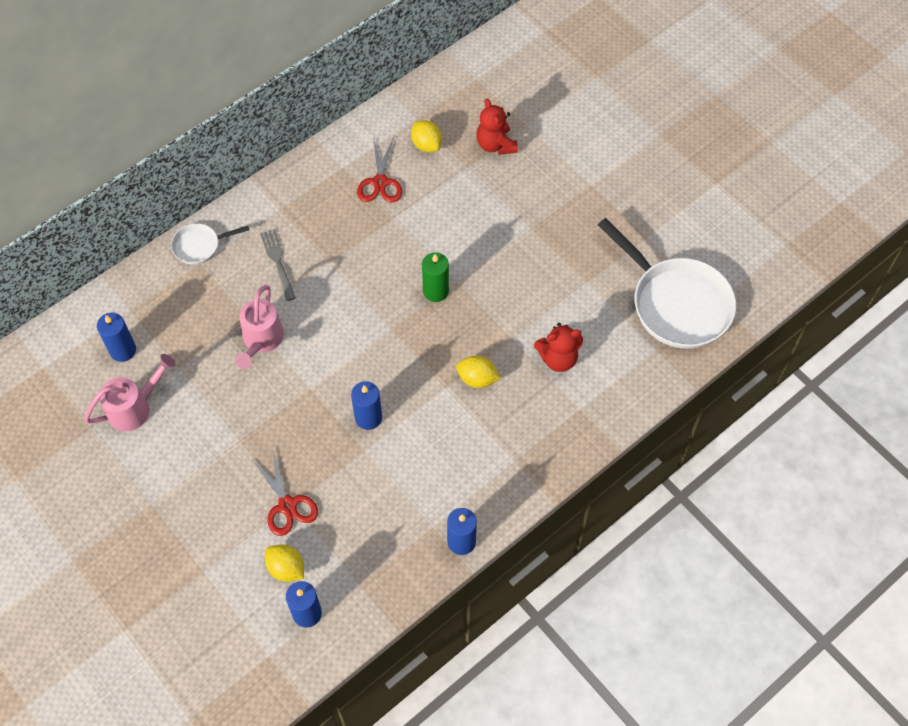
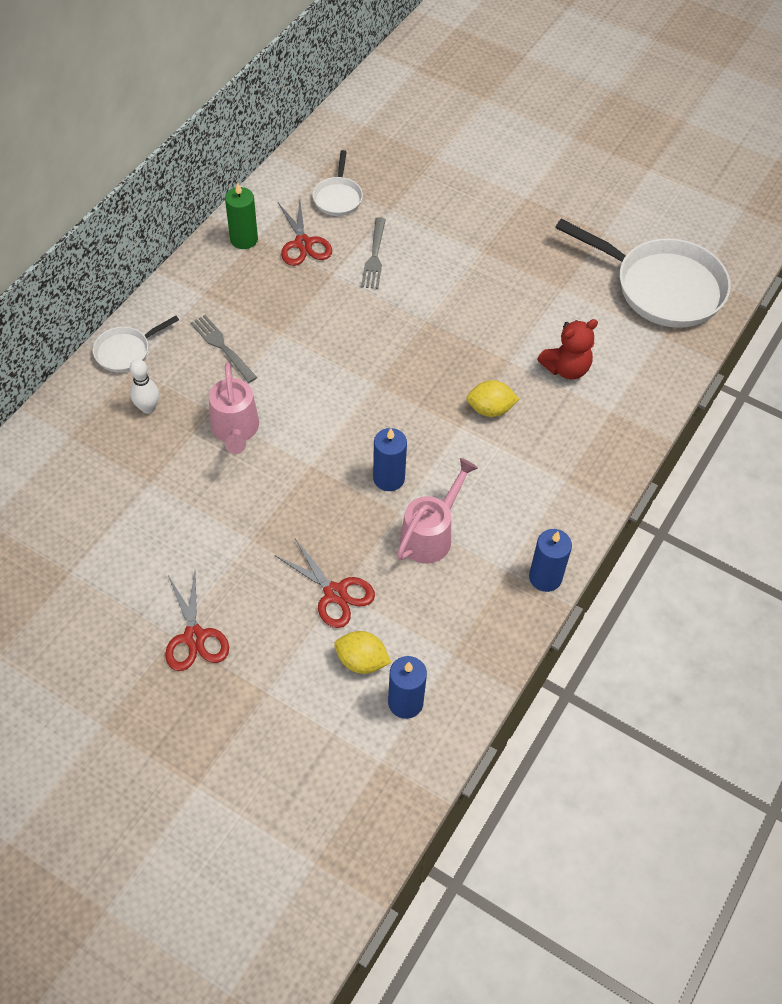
camera: 20 degrees left, 5 degrees down
(123, 350) = (77, 480): blue candle -> none
(135, 407) = (115, 537): pink watering can -> pink watering can (431, 534)
(165, 509) = (194, 637): none -> red scissors
(199, 302) = (148, 408): none -> white bowling pin
(426, 145) = (338, 197): yellow lemon -> white pan
(435, 291) = (408, 335): green candle -> green candle (244, 239)
(436, 209) = (374, 256): none -> grey fork
(495, 145) = (411, 182): red teddy bear -> none

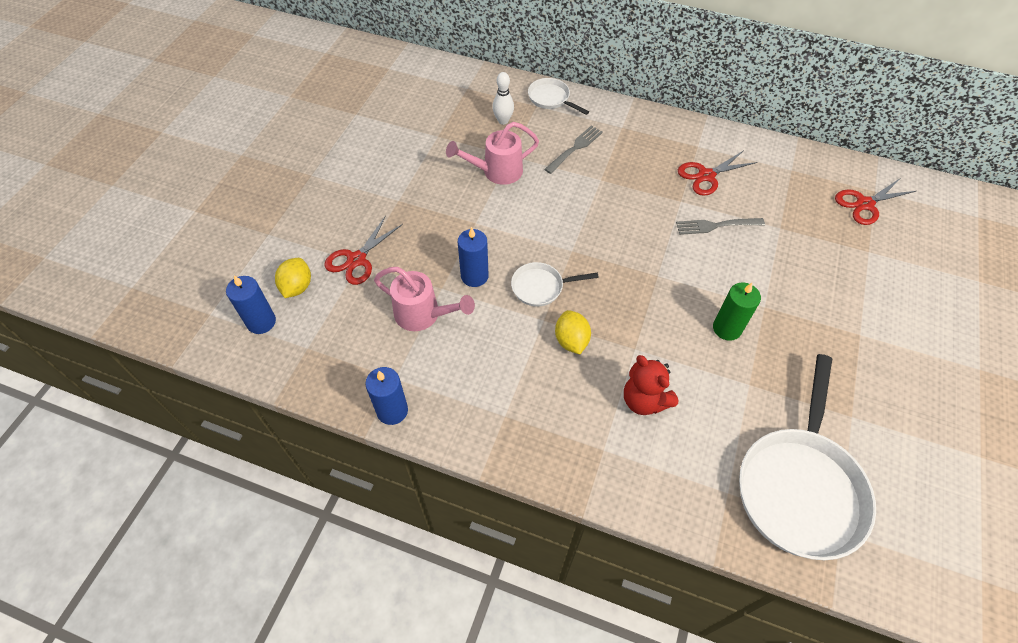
camera: 80 degrees right, 0 degrees up
(194, 637) = (311, 186): red scissors -> red scissors (865, 204)
(244, 239) = (692, 139): green candle -> green candle (727, 328)
(338, 197) = (773, 188): white pan -> white pan (541, 287)

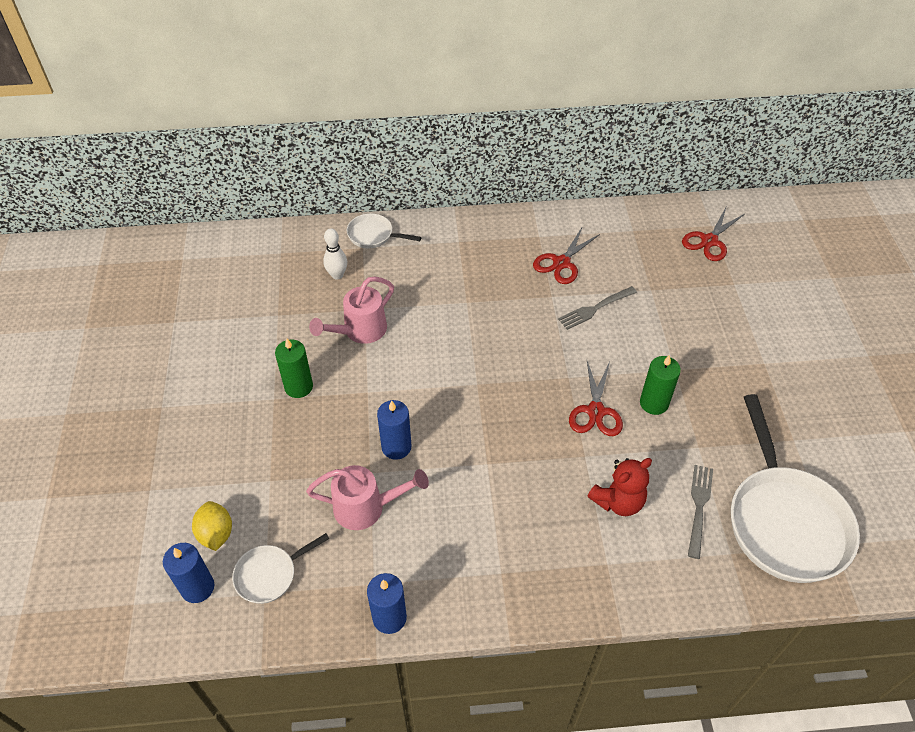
camera: 25 degrees left, 5 degrees down
(357, 259) = (264, 478): red scissors -> red scissors (595, 411)
(423, 198) = (298, 387): none -> green candle
(541, 287) = (467, 432): white pan -> white pan (269, 574)
(571, 340) = (523, 473): yellow lemon -> none
(575, 148) = (425, 279): grey fork -> grey fork (699, 507)
(644, 400) = (618, 501): red teddy bear -> red teddy bear turned 60 degrees counterclockwise

